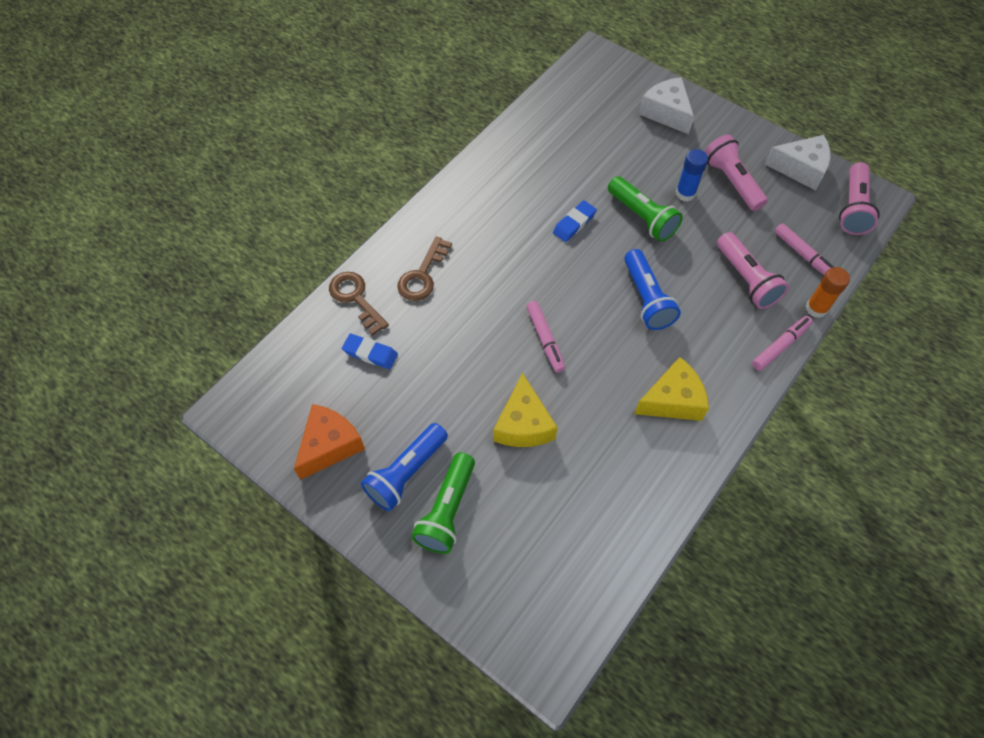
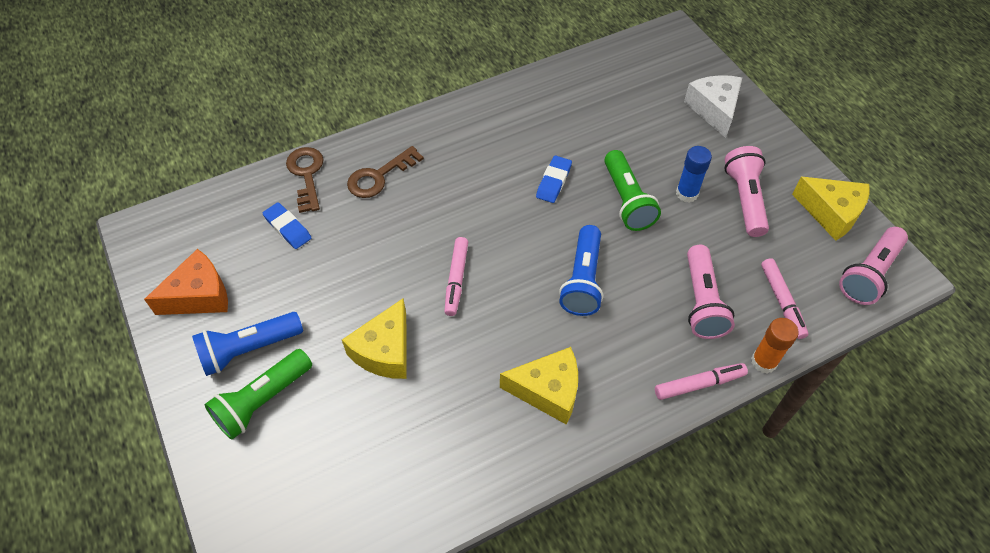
camera: 25 degrees right, 5 degrees down
(574, 223) = (553, 182): blue eraser -> blue eraser turned 45 degrees counterclockwise
(800, 169) = (831, 213): white cheese -> yellow cheese

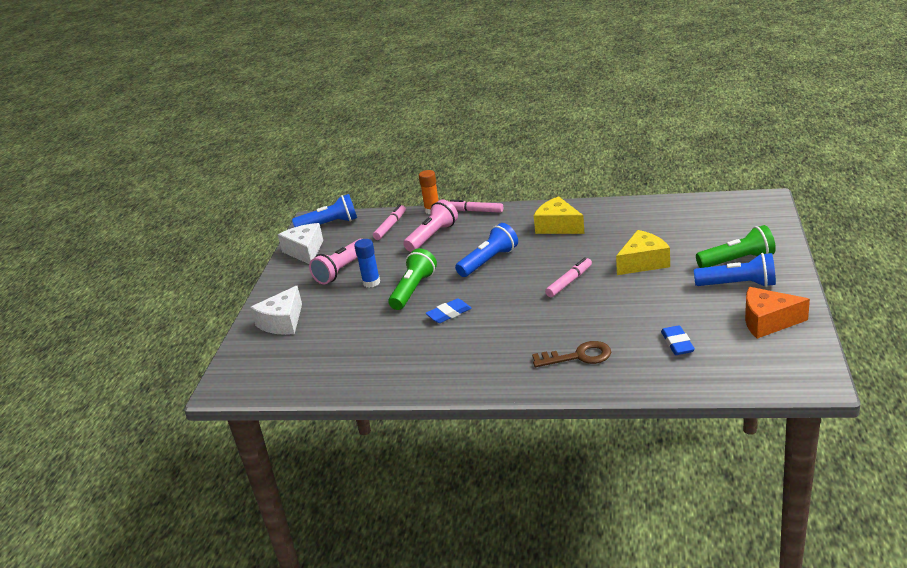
camera: 140 degrees left, 25 degrees down
(306, 175) = (641, 376): brown key -> none
(831, 213) = (305, 251): yellow cheese -> white cheese
(869, 274) = (329, 224): pink flashlight -> blue flashlight

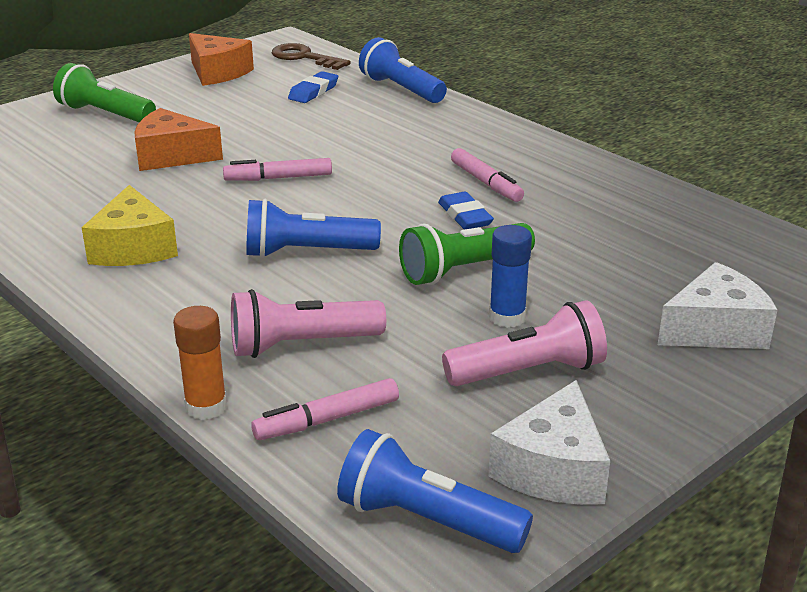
camera: 145 degrees left, 0 degrees up
(449, 314) = (465, 216): blue eraser -> blue eraser turned 60 degrees clockwise
(475, 211) = (157, 352): pink marker -> pink marker (486, 183)
(578, 356) = (409, 120): brown key -> brown key (304, 57)
(643, 262) = (172, 156): yellow cheese -> orange cheese
(738, 285) = (161, 100): blue flashlight -> blue flashlight (401, 89)

